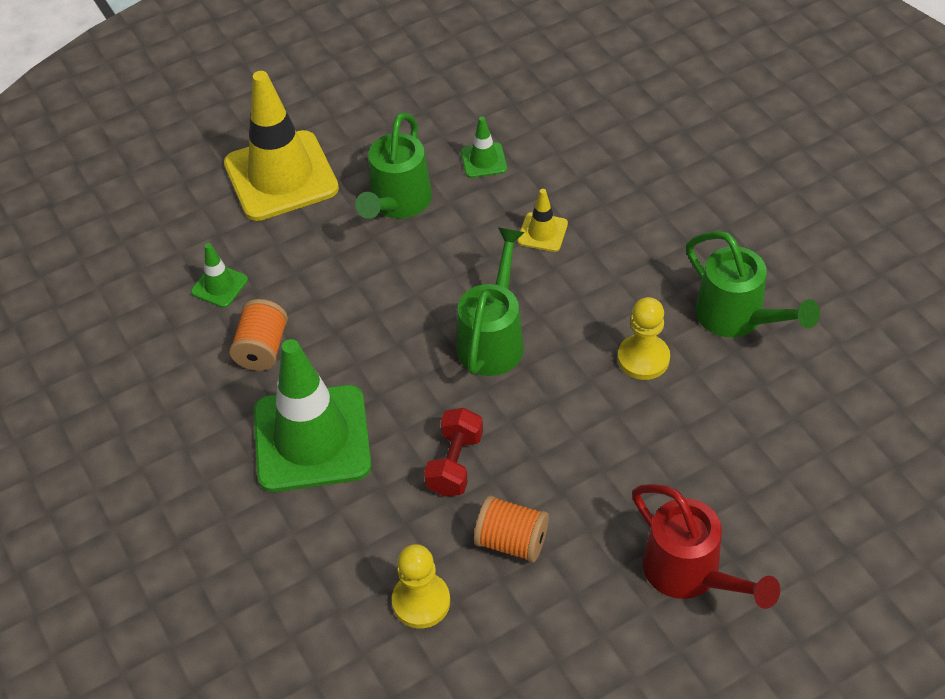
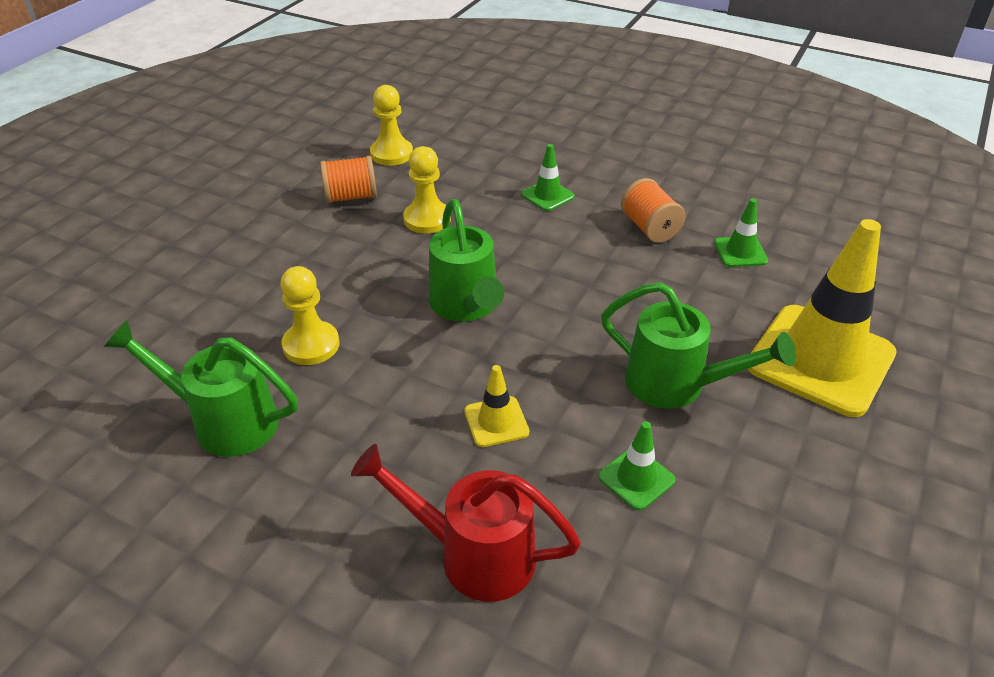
camera: 145 degrees right, 10 degrees down
(312, 438) = (547, 195): green traffic cone -> green traffic cone, size x0.43
(397, 203) = (676, 385): green watering can -> green watering can turned 135 degrees clockwise
(455, 464) = (427, 219): red dumbbell -> yellow pawn
(690, 573) = (203, 224): red watering can -> red watering can (474, 554)

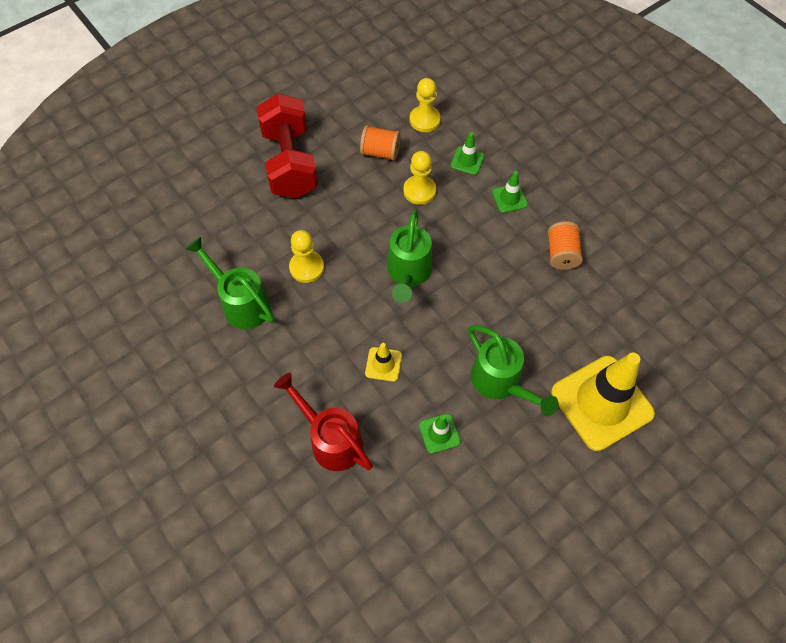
camera: 25 degrees right, 20 degrees up
(226, 239) = (290, 163): none -> red dumbbell
(740, 252) = (610, 298): green traffic cone -> green traffic cone (467, 161)

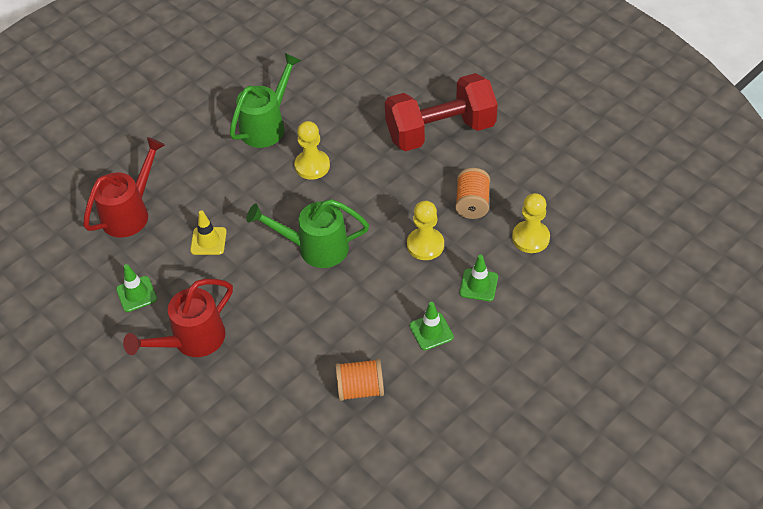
camera: 85 degrees right, 10 degrees down
(500, 383) = (192, 340): green watering can -> red watering can
(602, 402) = (172, 436): yellow traffic cone -> none

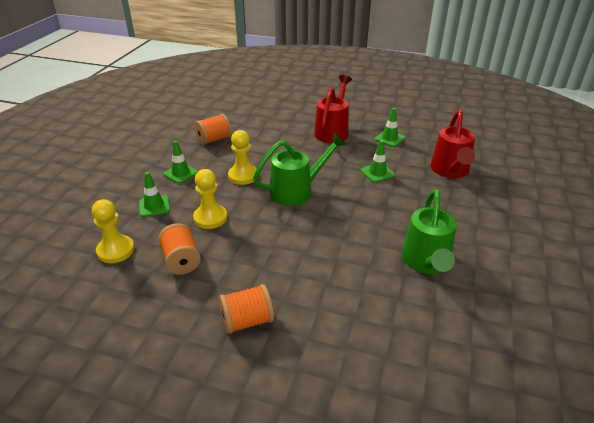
camera: 150 degrees right, 15 degrees down
(208, 241) = (377, 173): yellow traffic cone -> green traffic cone
(312, 166) = (351, 243): yellow pawn -> yellow pawn (243, 176)
(440, 131) = (247, 321): red dumbbell -> orange spool

